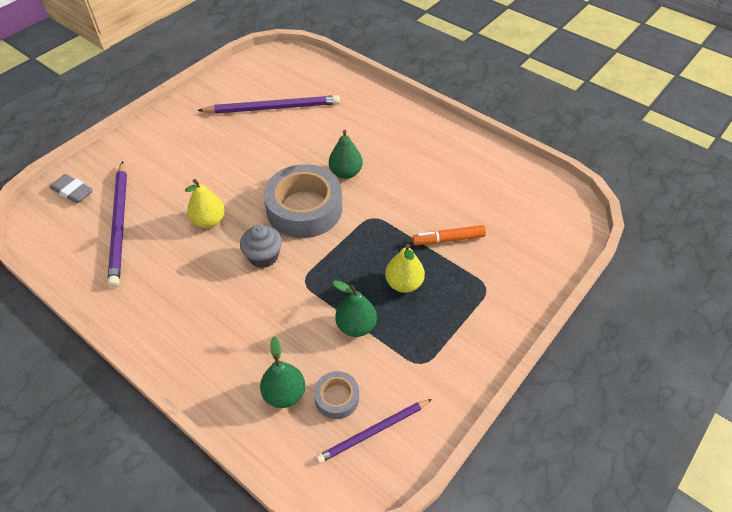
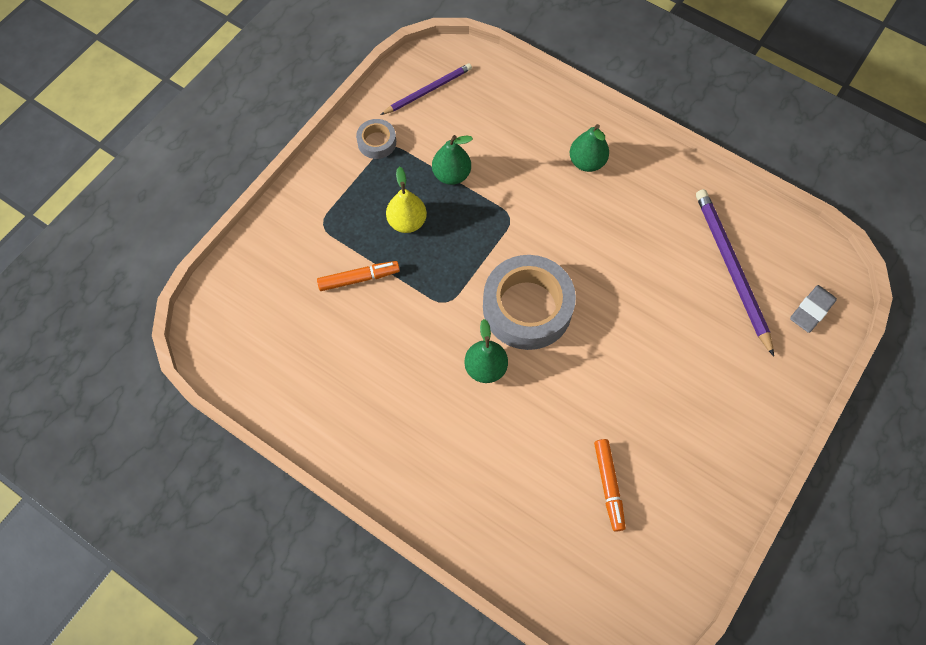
camera: 175 degrees right, 15 degrees up
(72, 191) = (811, 310): grey eraser -> grey eraser turned 75 degrees counterclockwise
(209, 221) = (632, 282): yellow pear -> none
(263, 256) = (558, 241): grey cupcake -> none
(273, 108) = (608, 486): purple pencil -> orange marker
(284, 394) = (507, 112): green pear -> green pear (587, 162)
(337, 398) = (461, 113): grey tape -> grey tape (377, 142)

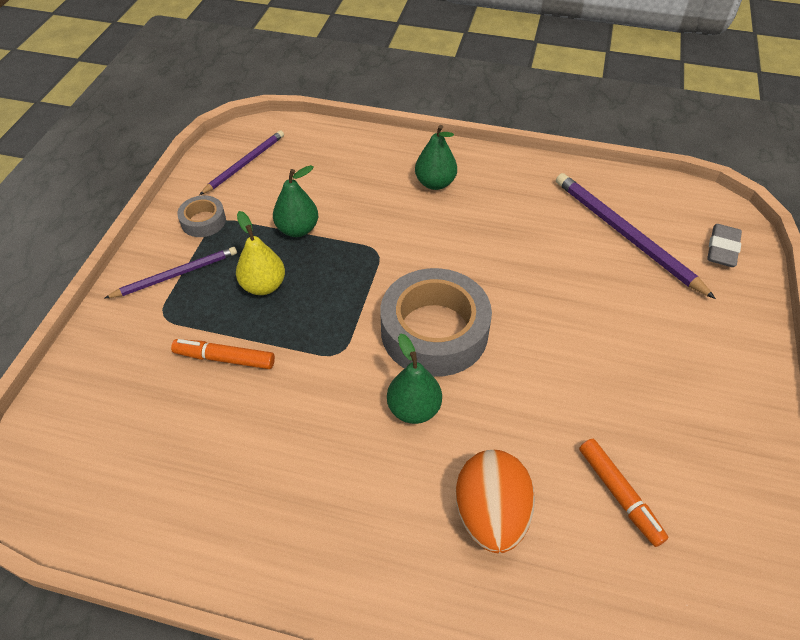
camera: 20 degrees left, 15 degrees down
(342, 189) = (176, 275): none -> purple pencil
(359, 278) = (225, 359): orange marker -> orange marker turned 135 degrees counterclockwise
(508, 466) = (491, 514): none -> orange egg

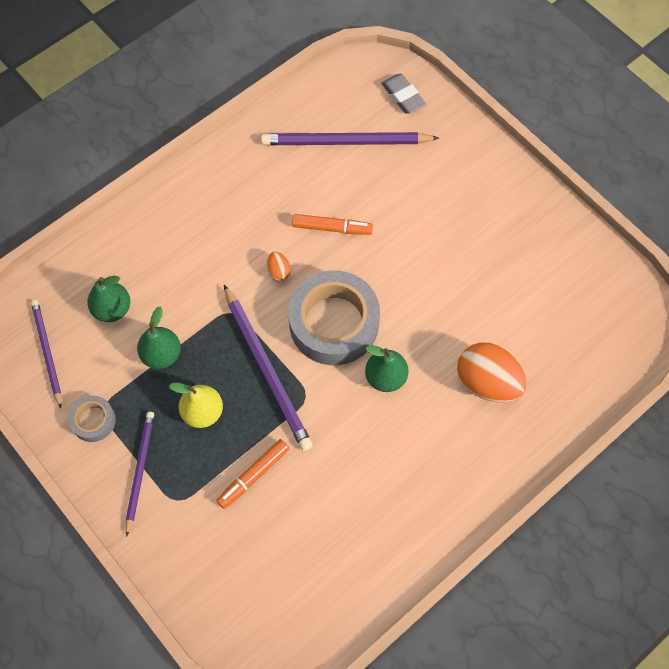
camera: 55 degrees left, 15 degrees up
(342, 308) = (267, 370): none -> purple pencil
(435, 183) = (192, 225): green pear -> green pear (112, 309)
(448, 261) = (278, 271): none -> orange egg
(619, 494) = (523, 304): orange marker -> orange marker (332, 228)

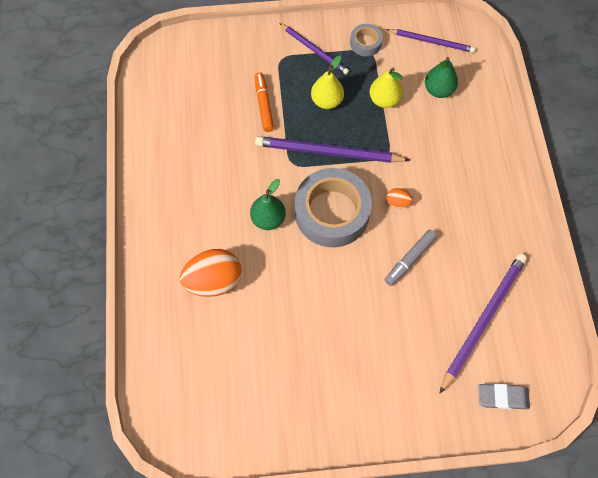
camera: 125 degrees right, 0 degrees up
(161, 354) = (384, 100): green pear -> yellow pear
(332, 228) = (410, 260): orange marker -> grey marker

